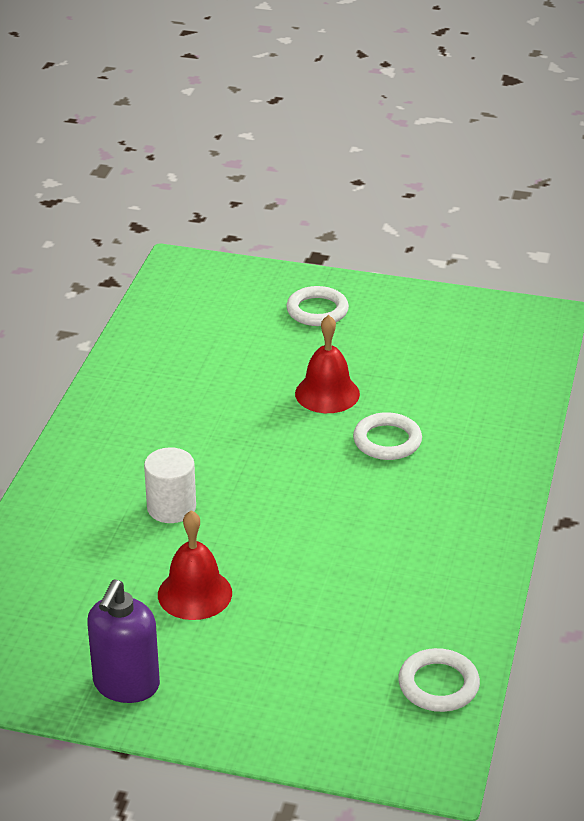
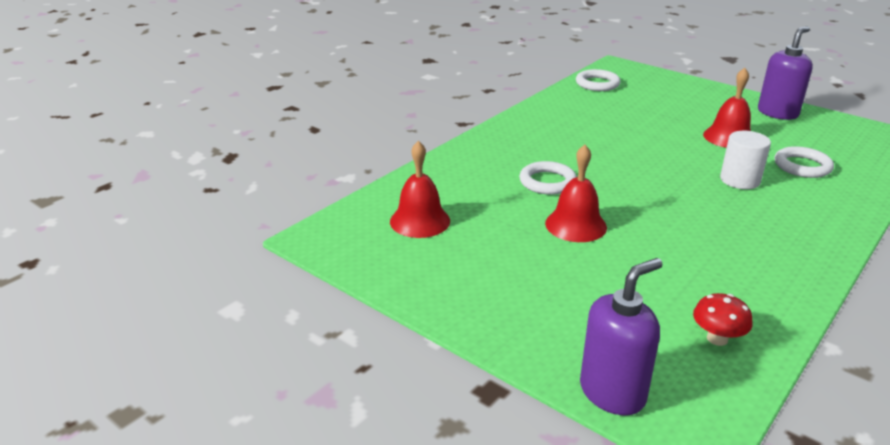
camera: 155 degrees left, 5 degrees down
(172, 323) = (717, 338): none -> red mushroom
(236, 272) = (612, 392): none -> purple soap dispenser
(317, 310) = (537, 307): white ring -> white ring (802, 166)
(475, 357) = (420, 221): none -> red bell

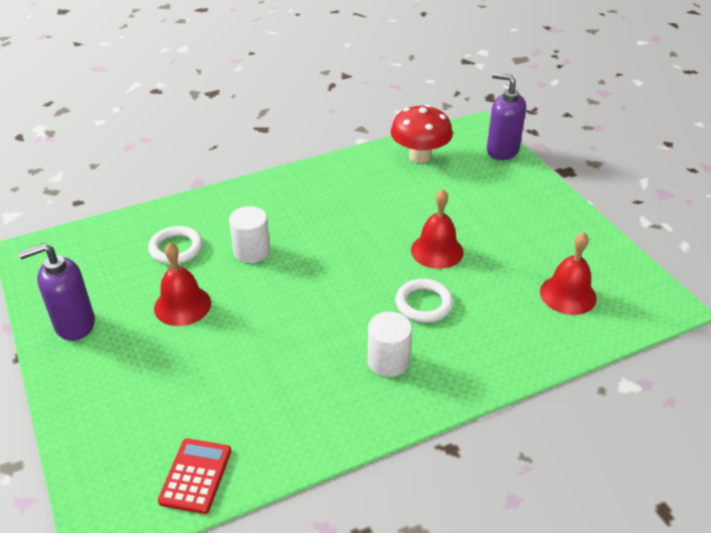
camera: 155 degrees left, 10 degrees up
(540, 145) = (388, 361): none -> white cylinder
(597, 84) = (195, 476): white ring -> red calculator
(612, 392) = (502, 150): purple soap dispenser -> purple soap dispenser turned 45 degrees clockwise
(717, 338) = (420, 156): red mushroom -> red mushroom, size x1.81

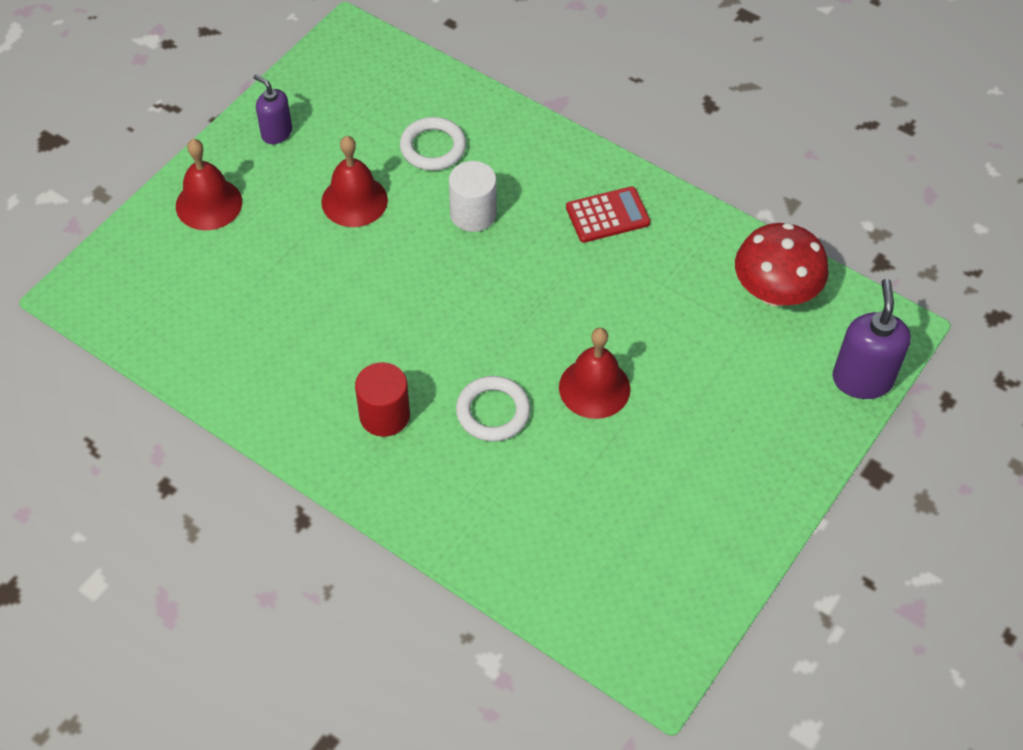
camera: 60 degrees right, 15 degrees up
(74, 324) = (276, 133): purple soap dispenser -> purple soap dispenser, size x0.62
(195, 476) = (157, 328): red calculator -> red calculator (607, 215)
(388, 361) = (384, 415): white cylinder -> red cylinder
(568, 294) = (604, 553): red bell -> red bell (209, 204)

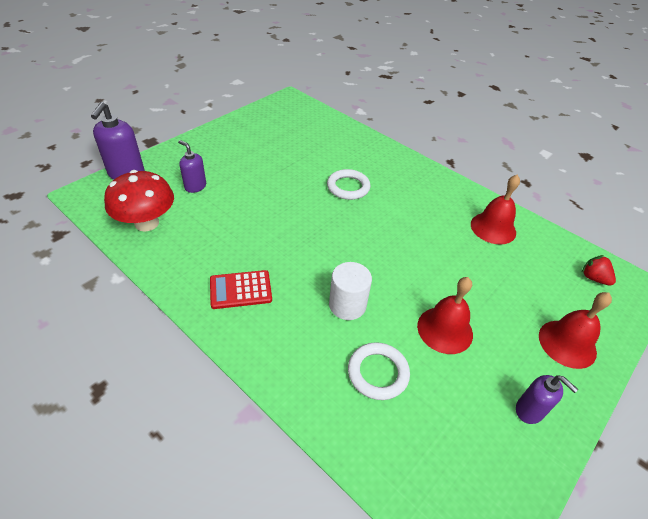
camera: 175 degrees left, 10 degrees down
(133, 296) = (593, 278): none -> red strawberry
(384, 415) = (411, 193): red cylinder -> none
(594, 388) = (286, 190): red bell -> red bell (493, 228)
(741, 371) = (195, 186): none -> purple soap dispenser

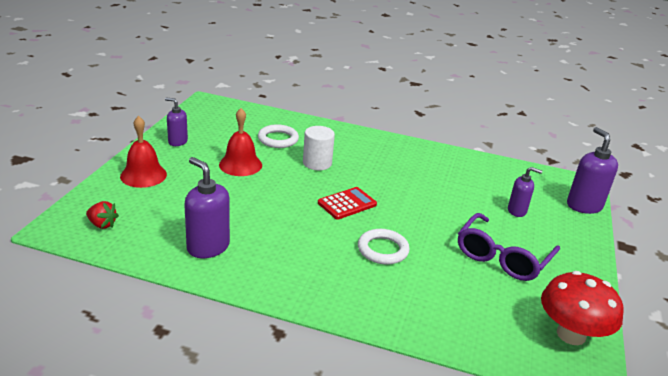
camera: 155 degrees right, 15 degrees down
(147, 223) = (508, 176): red mushroom -> red mushroom (571, 334)
(240, 290) = (395, 156): red calculator -> red calculator (347, 204)
(260, 157) = (502, 257): none -> purple glasses
(493, 228) = (208, 247): red bell -> purple soap dispenser

